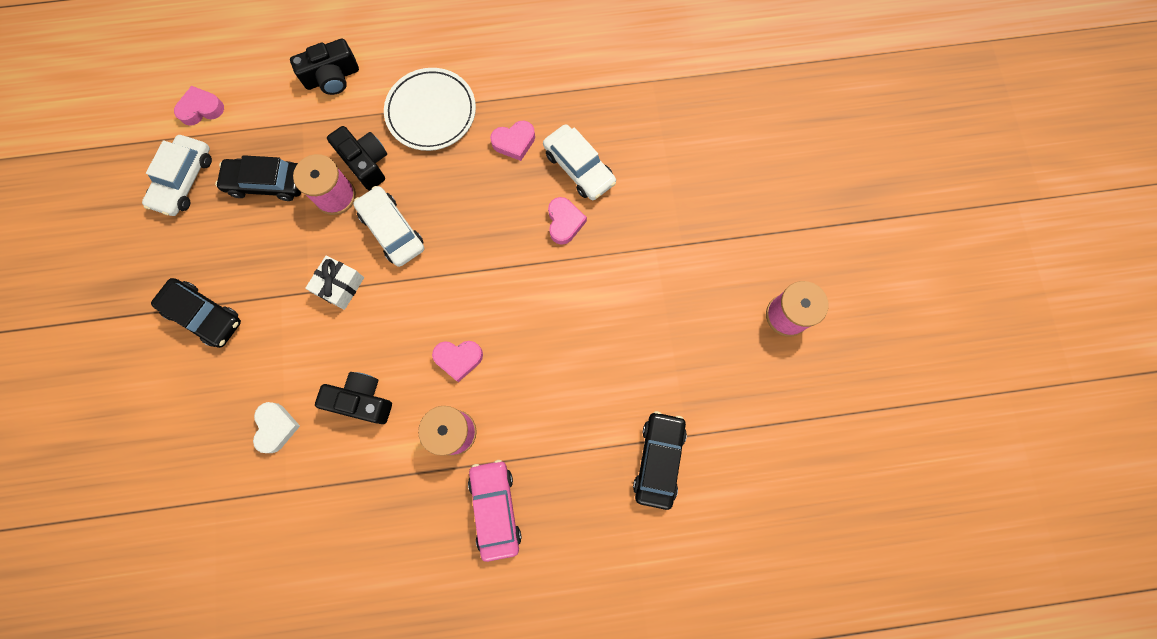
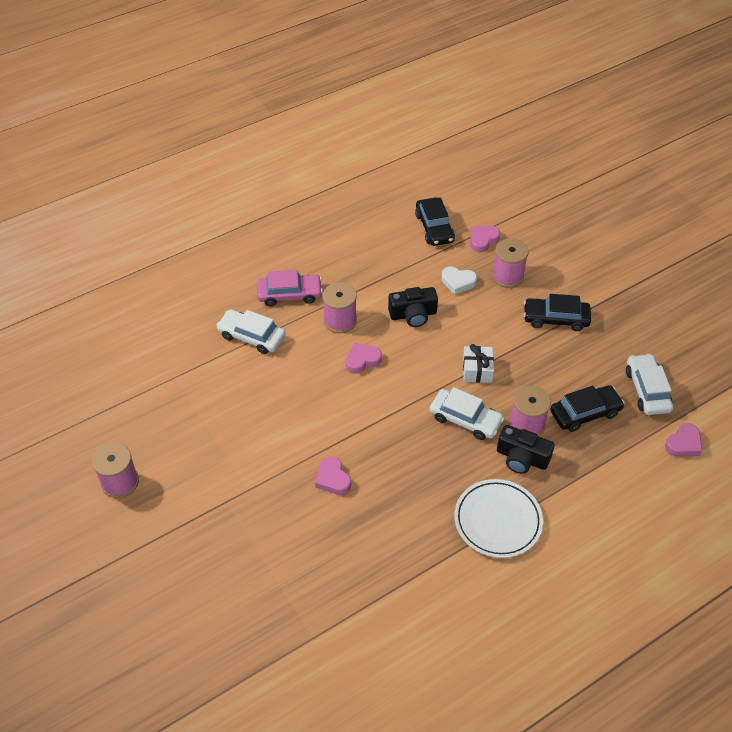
camera: 155 degrees right, 25 degrees down
(210, 408) = (507, 276): none -> pink spool
(276, 427) = (458, 282): white heart -> white heart turned 45 degrees counterclockwise
(332, 77) = (602, 514): black camera -> none
(495, 509) = (289, 294): pink car -> pink car turned 60 degrees counterclockwise
(514, 142) = (410, 525): pink heart -> pink heart (483, 240)
(579, 168) = (343, 527): white car -> white car (252, 336)
(659, 460) = (190, 356): black car -> black car (434, 228)

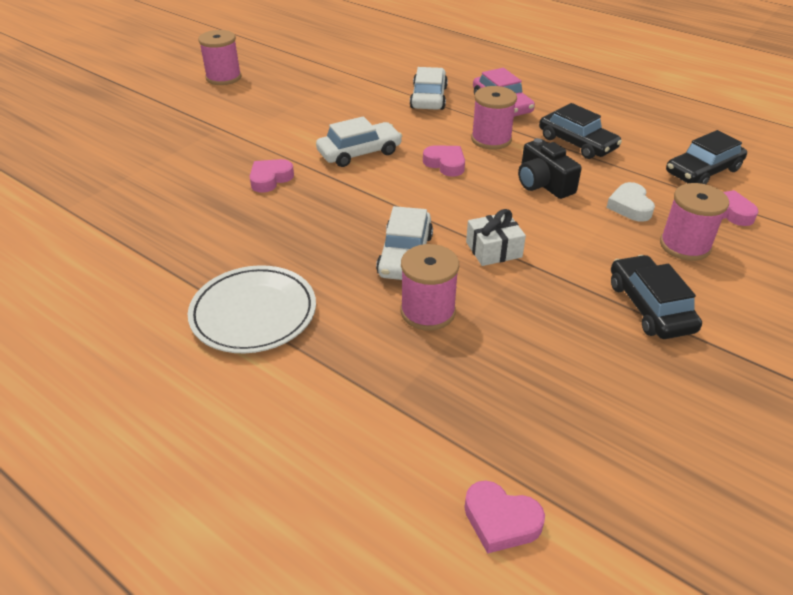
camera: 70 degrees right, 10 degrees down
(522, 458) = (367, 317): black camera -> none
(585, 413) = (488, 371): black car -> black car (577, 143)
(647, 390) = (590, 445): white car -> white car (359, 152)

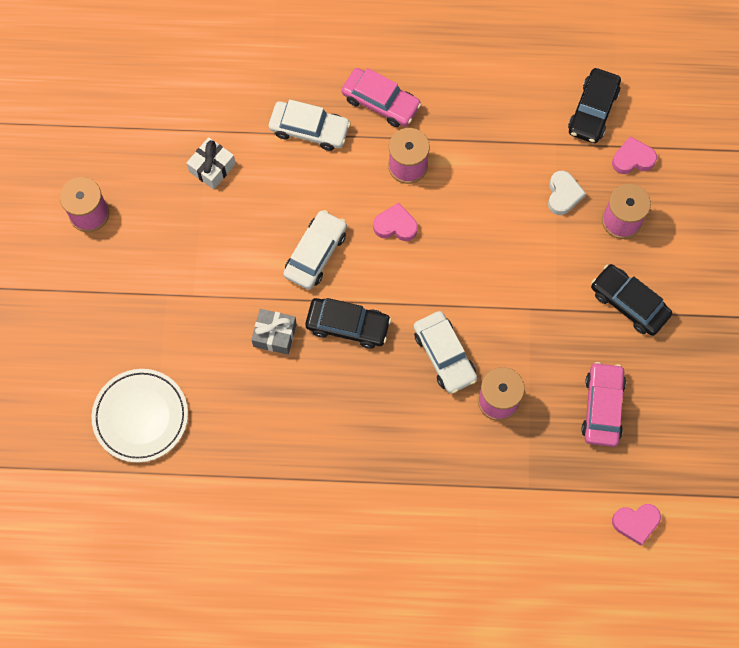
camera: 35 degrees left, 30 degrees up
(253, 313) = (391, 477): white plate -> white plate (140, 416)
(270, 179) = (275, 335): pink heart -> grey gift
(429, 98) = (309, 130): white car -> white car turned 135 degrees clockwise
(493, 249) = (499, 309): white gift -> white gift (212, 168)
(543, 184) = (486, 205): black camera -> none
(547, 377) = (602, 407): none -> pink car
(577, 143) = (478, 127): black car -> black car (348, 326)
(630, 206) = (563, 195): white heart -> white heart turned 135 degrees counterclockwise

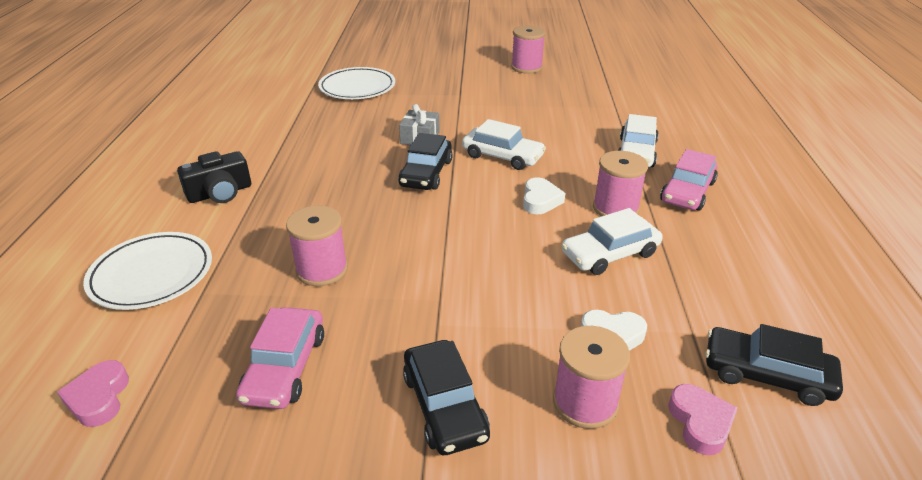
camera: 90 degrees right, 35 degrees down
(212, 168) = (580, 109): white gift -> none
(384, 516) = (220, 193): none -> black camera
(395, 225) = (540, 200): pink heart -> white heart
(444, 355) = (385, 231): white car -> white car (610, 254)
(508, 536) = (152, 274): none -> white plate
(602, 407) = (285, 367): pink car -> pink car turned 90 degrees clockwise
(629, 303) = (444, 406): black car -> black car turned 120 degrees clockwise

